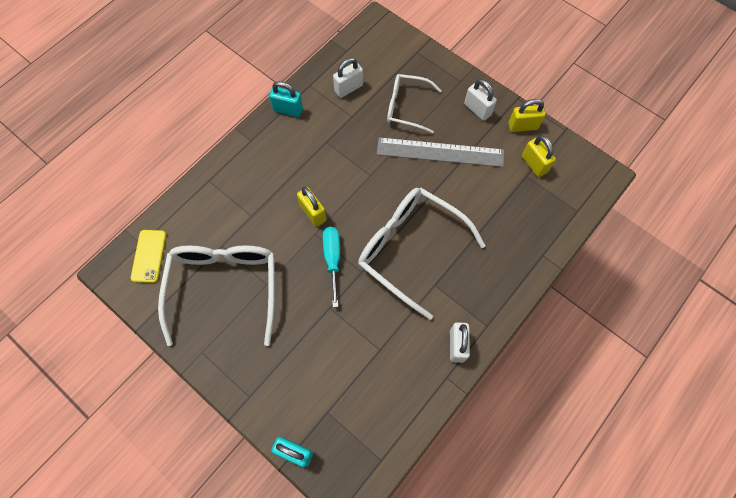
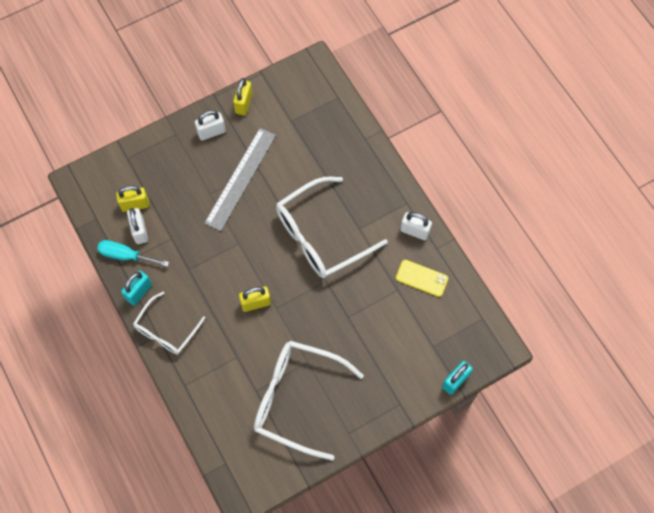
camera: 70 degrees left, 0 degrees up
(149, 256) = (241, 458): yellow phone -> yellow phone (421, 278)
(332, 259) = (306, 301): turquoise screwdriver -> turquoise screwdriver (125, 255)
(407, 107) = (183, 188): white glasses -> white glasses (166, 329)
(534, 164) = (283, 110): yellow padlock -> yellow padlock (135, 205)

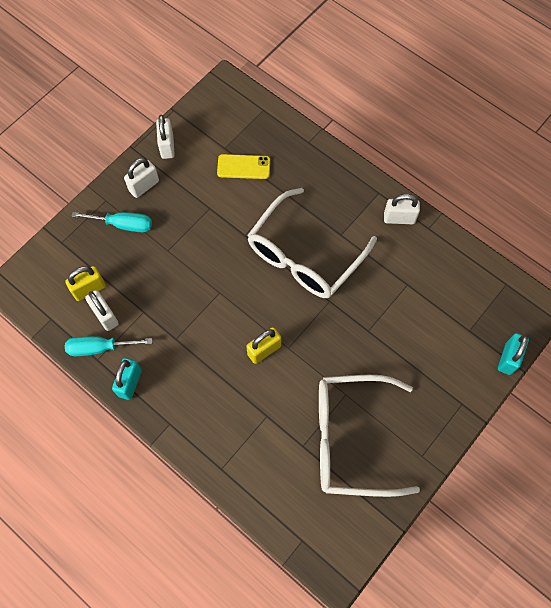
camera: 20 degrees left, 0 degrees up
(166, 329) = (177, 413): white glasses -> none
(182, 160) = (123, 225): none -> turquoise screwdriver
(240, 178) = (194, 224): grey ruler -> none
(244, 104) = (167, 146): yellow padlock -> white padlock
(421, 278) = (427, 264): yellow phone -> yellow phone (243, 167)

